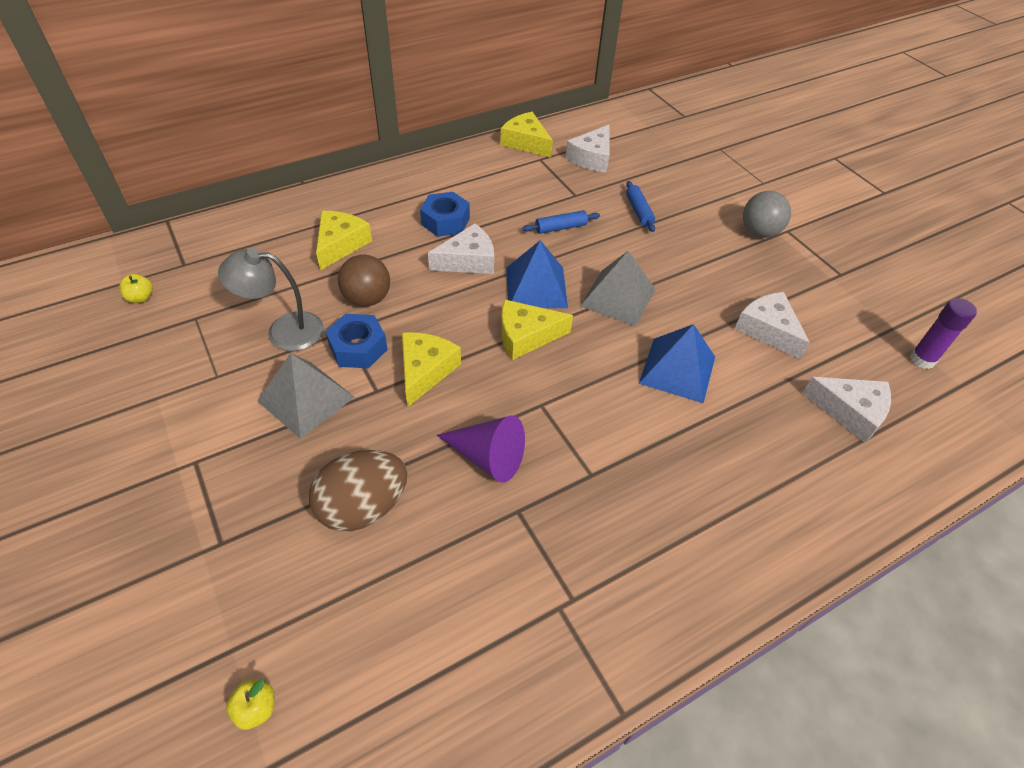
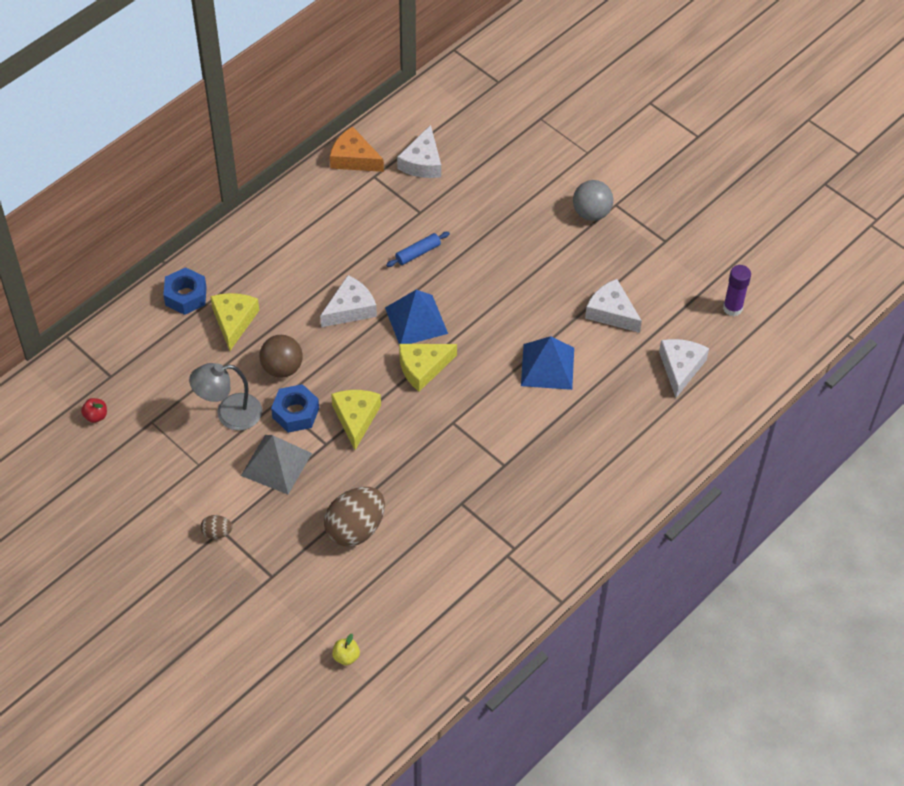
camera: 15 degrees left, 5 degrees up
(141, 298) = (96, 416): yellow apple -> red apple
(187, 463) = (217, 533): none -> brown egg
(445, 221) = (314, 272): blue nut -> blue nut (186, 296)
(488, 457) = (427, 472): purple cone -> none
(526, 142) = (354, 158): yellow cheese -> orange cheese
(618, 297) = (486, 312): grey pyramid -> none
(639, 211) = (481, 216): blue rolling pin -> none
(850, 411) = (680, 368): white cheese -> white cheese turned 90 degrees counterclockwise

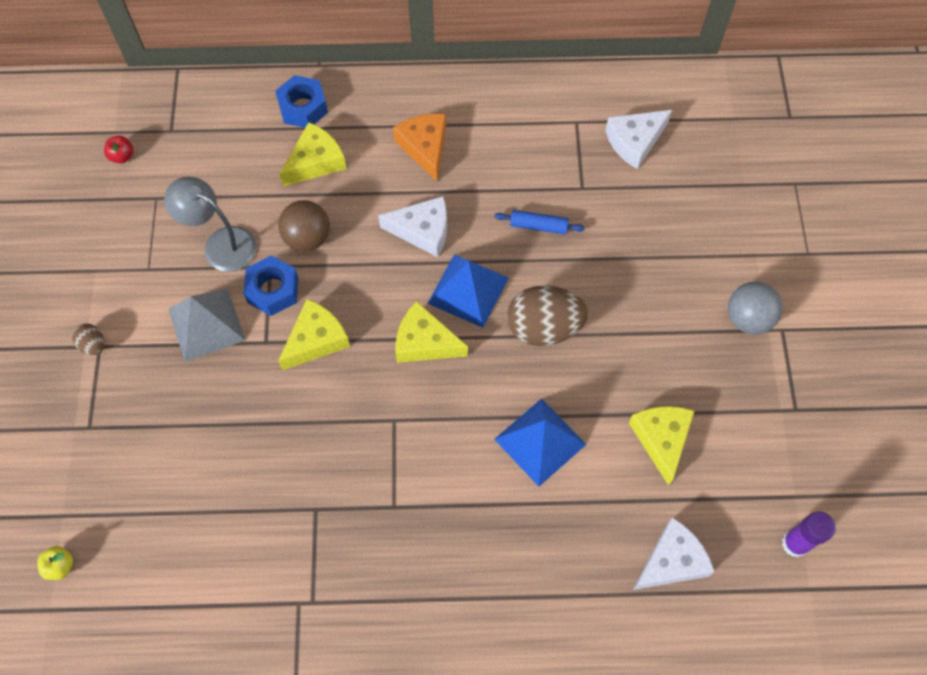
camera: 45 degrees right, 10 degrees up
(354, 158) = (576, 91): orange cheese -> orange cheese (425, 147)
(355, 528) = (201, 447): brown egg -> brown egg (544, 328)
(611, 312) = (661, 439): white cheese -> yellow cheese

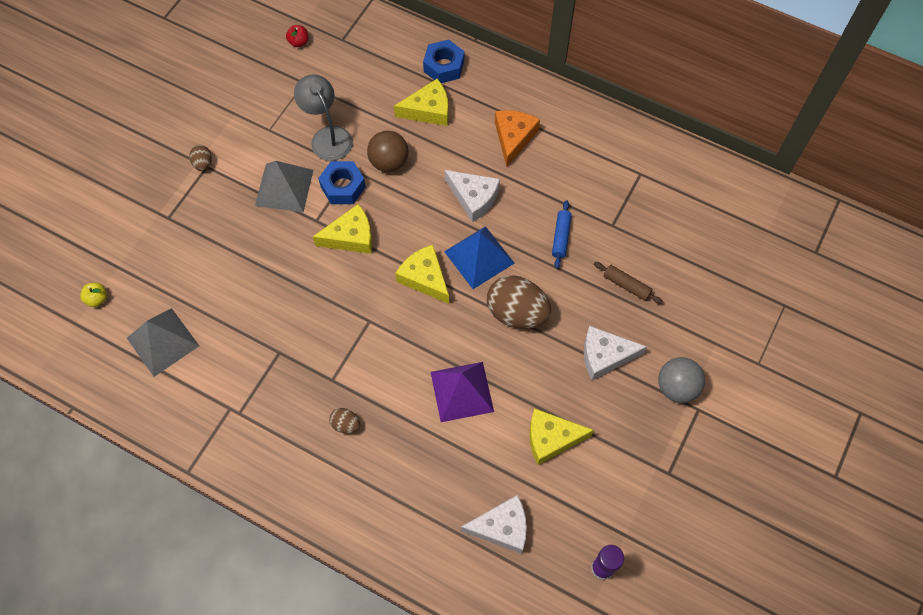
camera: 30 degrees right, 0 degrees up
(171, 572) = (162, 341): none -> grey pyramid
(439, 547) = (346, 424): none -> brown egg
(538, 226) = (561, 237): blue rolling pin -> blue rolling pin turned 60 degrees clockwise
(540, 441) = (462, 391): blue pyramid -> purple pyramid
(635, 142) = (676, 210): white cheese -> white cheese (605, 356)
(635, 242) = (626, 285): none -> brown rolling pin
(661, 439) = (551, 438): yellow cheese -> yellow cheese turned 120 degrees counterclockwise

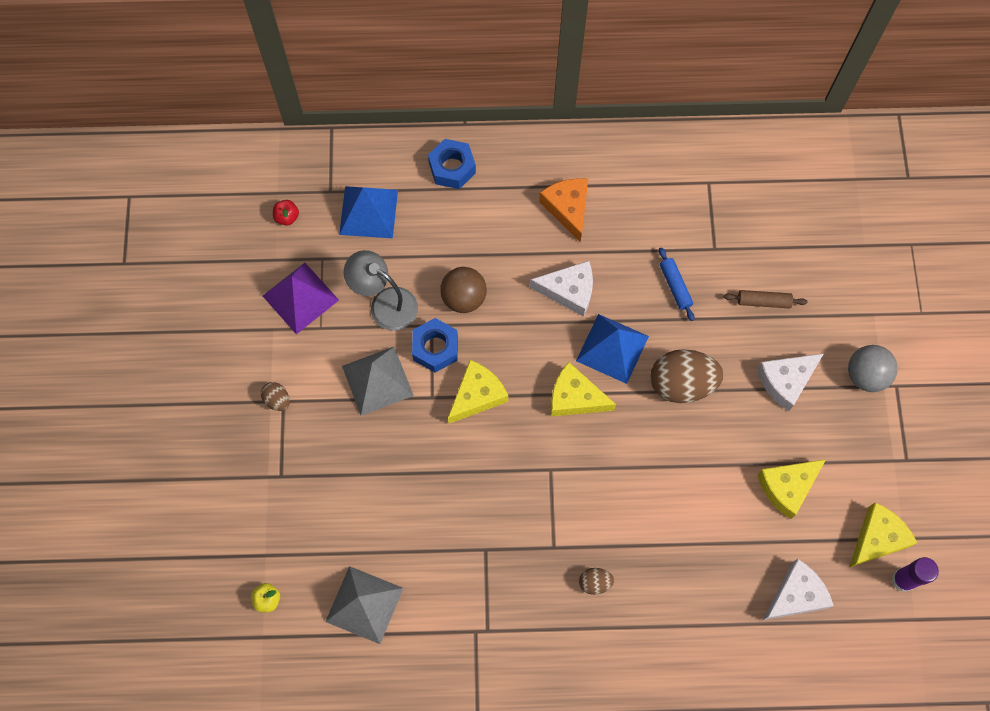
camera: 30 degrees left, 5 degrees up
(360, 67) = (368, 212): none -> blue pyramid
(428, 110) = (467, 223): yellow cheese -> yellow cheese (877, 538)
(462, 391) = (680, 489): purple pyramid -> purple pyramid (300, 297)

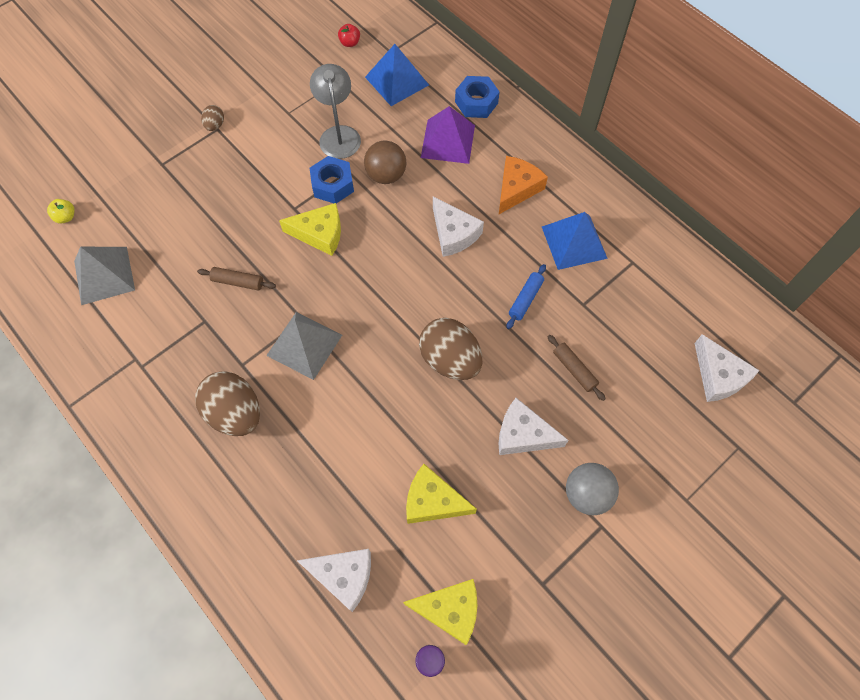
camera: 50 degrees right, 5 degrees down
(300, 297) = (299, 88): purple pyramid -> purple pyramid (448, 141)
(377, 380) = (278, 169): grey pyramid -> grey pyramid (304, 345)
(469, 495) = (238, 282): none -> brown rolling pin
(575, 397) = (373, 295): yellow cheese -> none
(595, 583) = (235, 413): brown egg -> brown egg, size x2.14
(612, 348) = (435, 292): blue pyramid -> blue pyramid (574, 242)
(849, 208) = (718, 376): none -> white cheese

